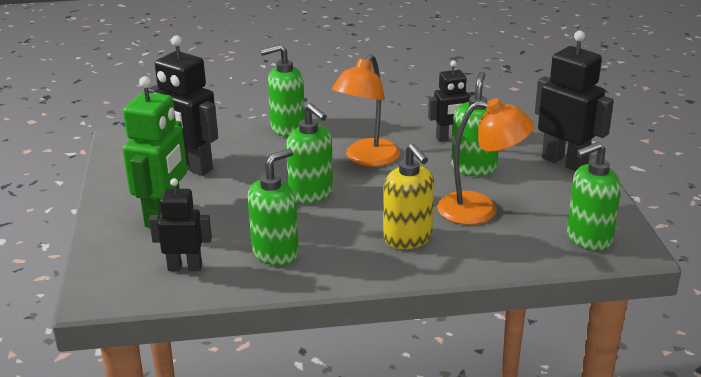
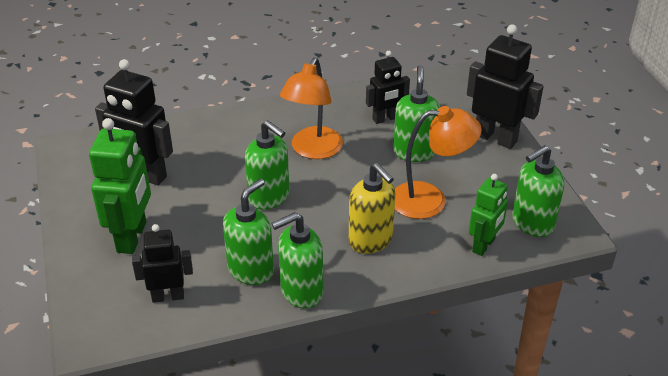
camera: 10 degrees left, 10 degrees up
(287, 128) = (228, 120): green soap dispenser -> green soap dispenser (301, 292)
(529, 253) = (484, 245): none -> green robot

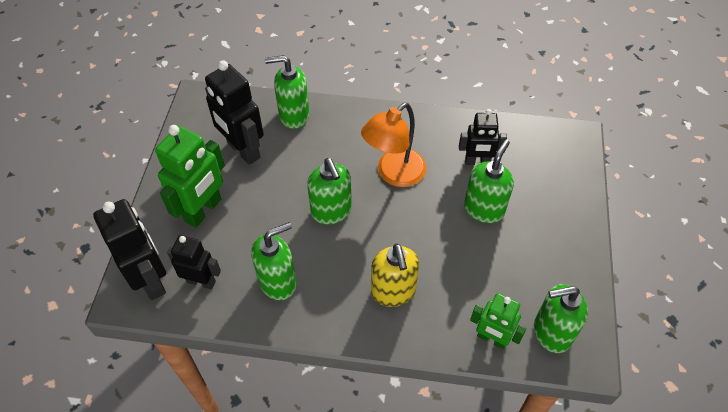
camera: 25 degrees right, 15 degrees up
(301, 292) = (307, 321): green soap dispenser -> green soap dispenser (294, 115)
(430, 200) = (469, 268): orange lamp -> none
(484, 245) = (491, 339): green robot -> green robot turned 60 degrees clockwise
(495, 138) = (570, 221): black robot -> black robot (151, 280)

